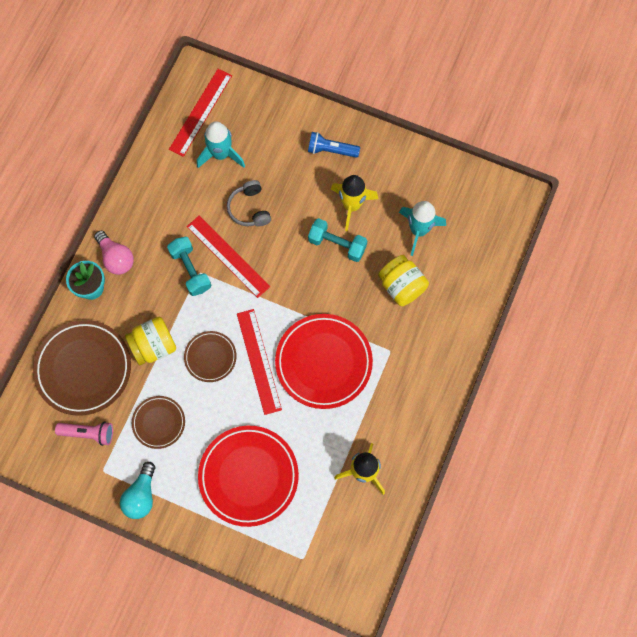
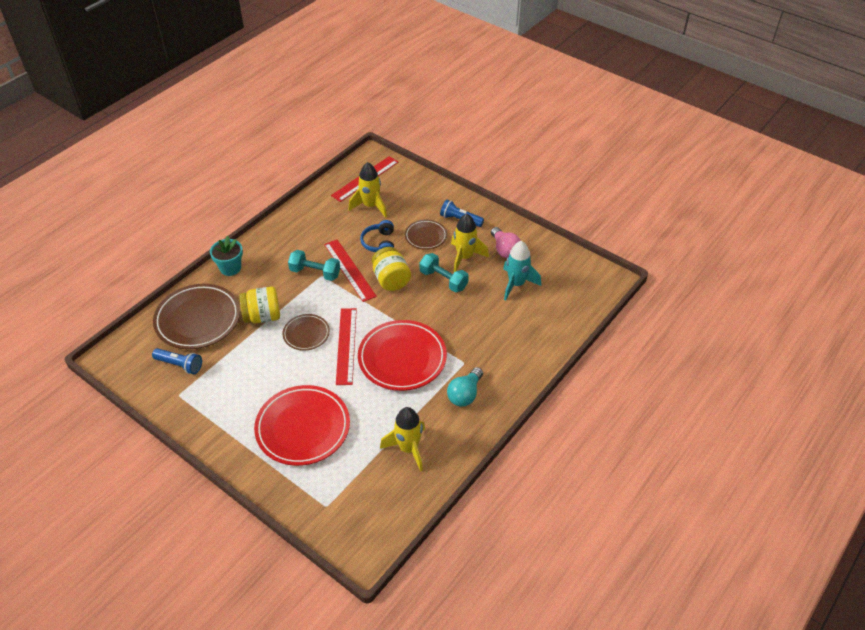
camera: 15 degrees right, 25 degrees down
(88, 433) = (180, 365): pink flashlight -> blue flashlight
(116, 258) = (259, 253): pink light bulb -> pink light bulb (504, 250)
(141, 495) = (202, 421): turquoise light bulb -> turquoise light bulb (465, 394)
(159, 422) = (242, 370): brown plate -> brown plate (426, 236)
(190, 270) = (315, 273): turquoise dumbbell -> turquoise dumbbell turned 60 degrees counterclockwise
(221, 154) = (370, 206): turquoise rocket -> yellow rocket
(249, 208) = (379, 243): grey headphones -> blue headphones
(401, 286) = (489, 319): yellow jar -> yellow jar (391, 280)

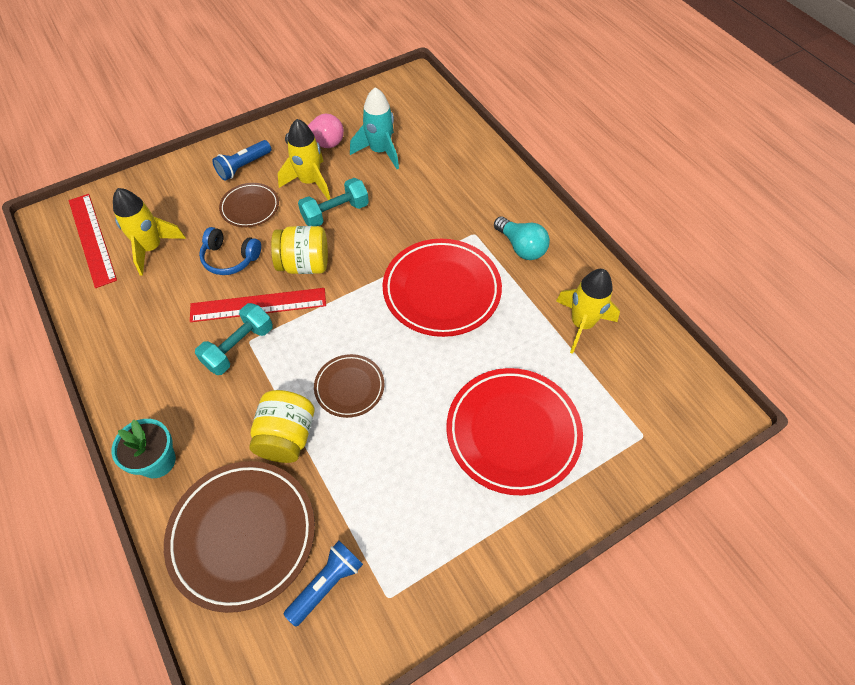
camera: 70 degrees left, 10 degrees up
(346, 345) = (393, 345): red ruler -> none

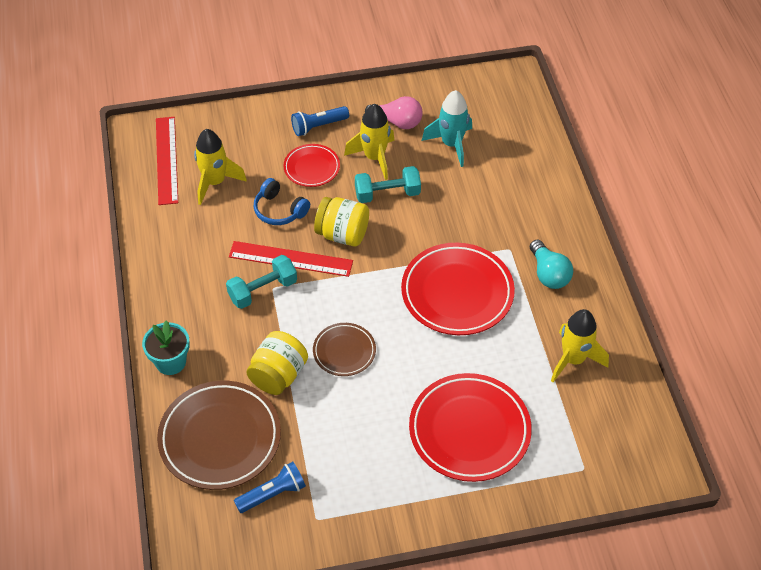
camera: 20 degrees right, 5 degrees down
(250, 207) = (312, 168): brown plate -> red plate

